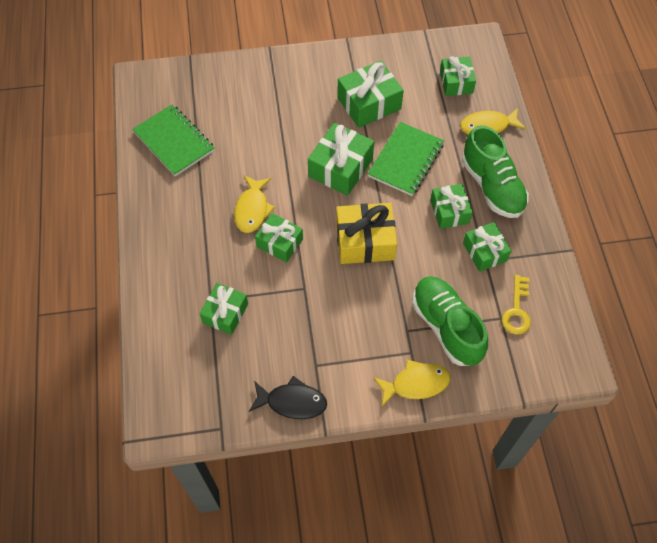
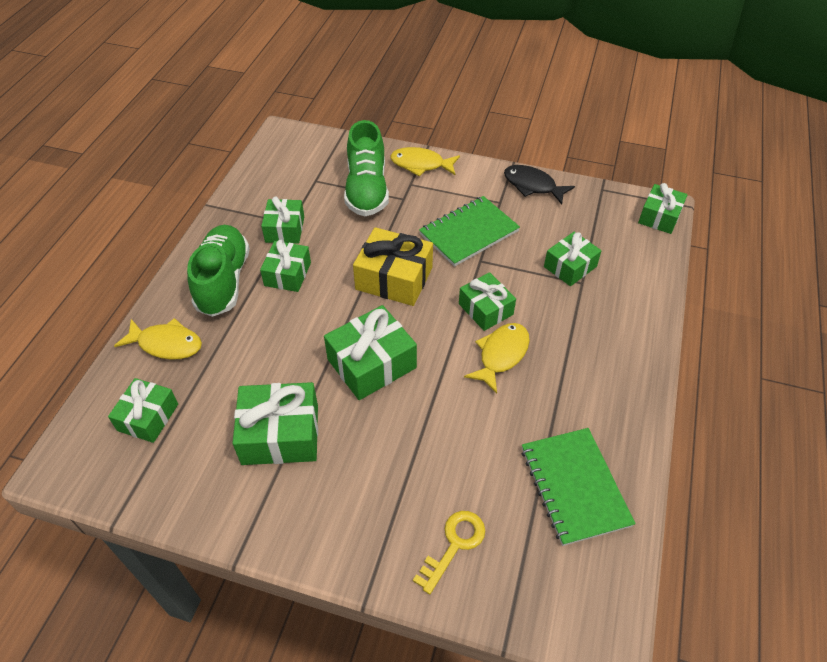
camera: 155 degrees left, 10 degrees down
(155, 411) = (659, 217): none -> green gift
(406, 160) = (291, 342): green notebook -> green notebook (468, 232)
(517, 310) = (297, 181): yellow key -> yellow key (454, 545)

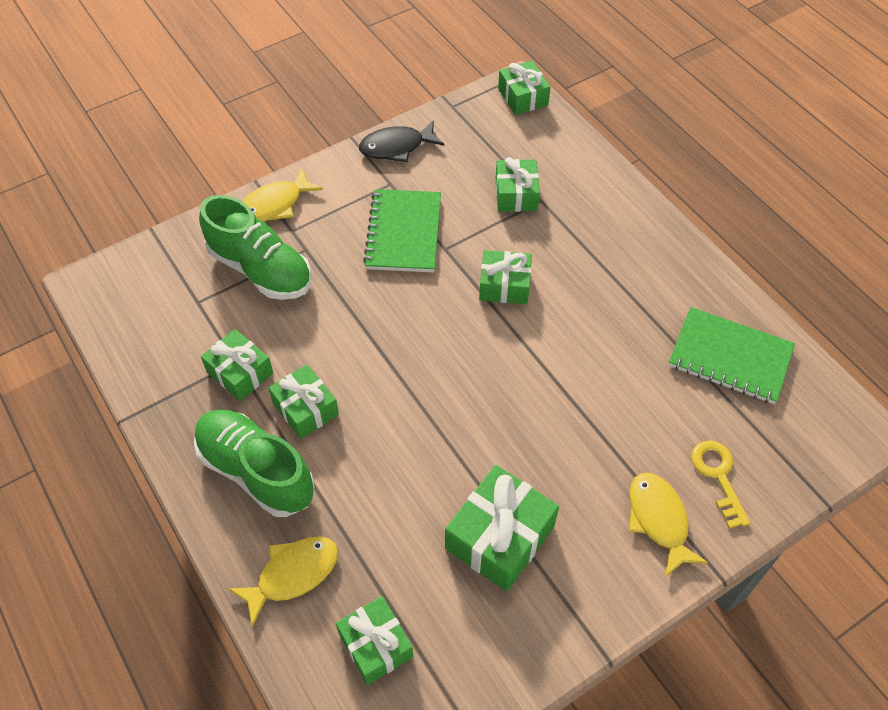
camera: 50 degrees left, 5 degrees up
(371, 363) = (485, 412): green gift -> none
(394, 278) = (401, 327): yellow gift -> none
(501, 355) = (564, 311): yellow fish -> yellow fish (659, 520)

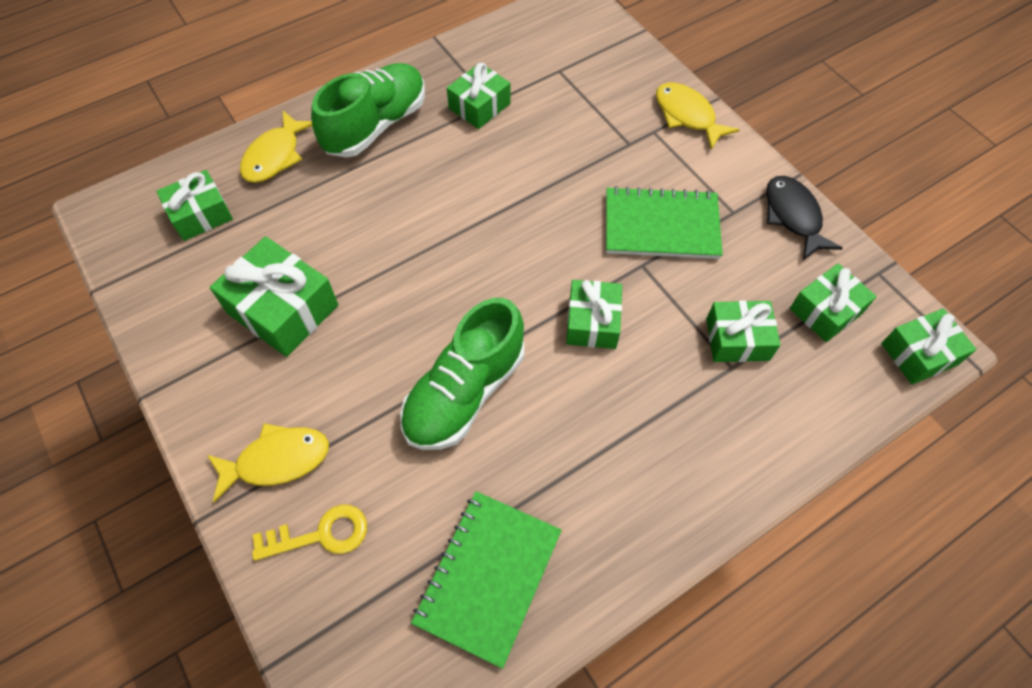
camera: 90 degrees right, 5 degrees up
(260, 269) = (601, 111): green shoe -> green shoe (465, 392)
(292, 575) = (275, 156): yellow fish -> yellow fish turned 60 degrees clockwise
(305, 409) = (438, 155): green gift -> green gift (826, 311)

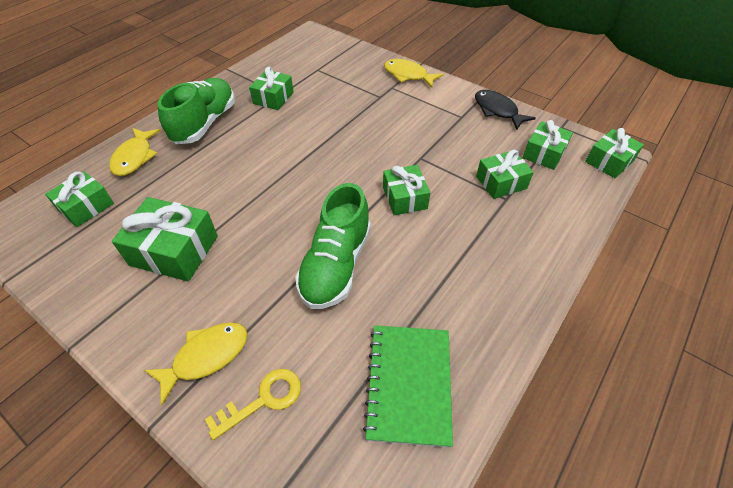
camera: 20 degrees left, 10 degrees down
(661, 225) = (421, 134): green notebook -> none

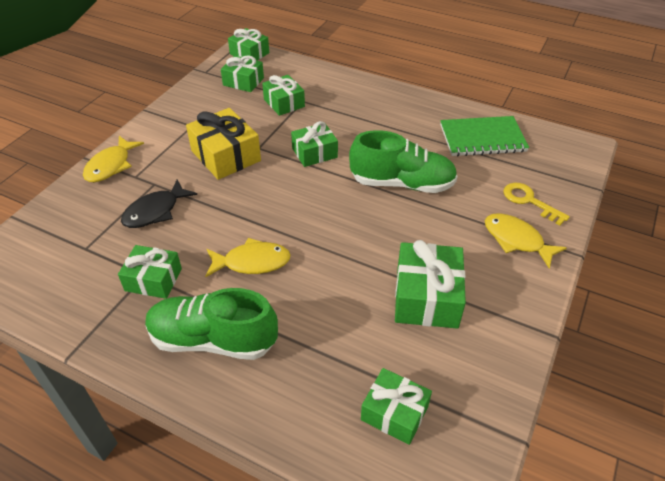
camera: 100 degrees left, 5 degrees down
(135, 157) = (294, 397): yellow fish -> yellow fish (252, 262)
(410, 136) = (226, 156): none -> yellow gift
(497, 110) = (181, 104): black fish -> black fish (155, 211)

